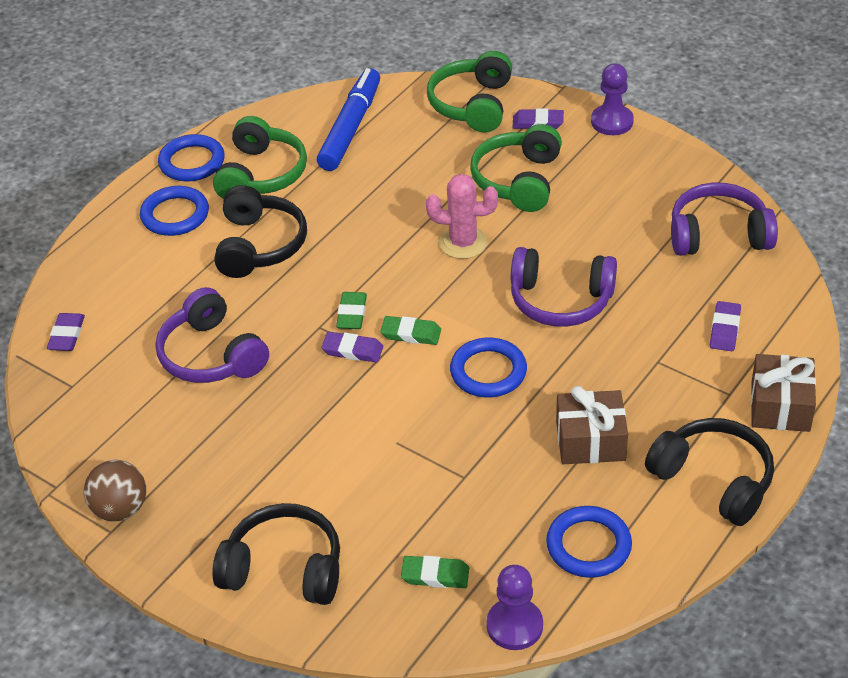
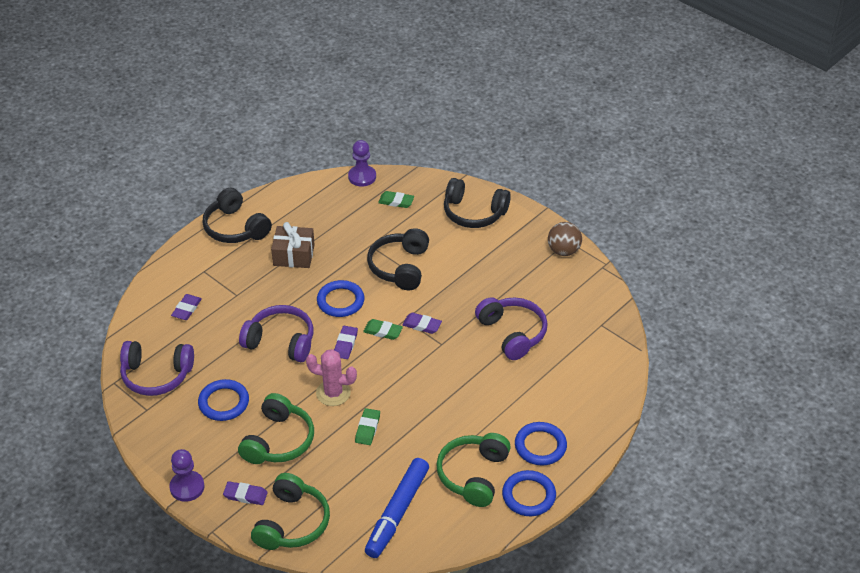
camera: 175 degrees left, 0 degrees up
(67, 335) = (609, 359): purple eraser -> purple eraser (345, 344)
(259, 245) = (478, 411): black headphones -> black headphones (400, 267)
(352, 314) = (419, 350): green eraser -> green eraser (367, 428)
(588, 545) = (314, 205): blue ring -> blue ring (224, 402)
(780, 406) = (178, 260): brown gift -> none

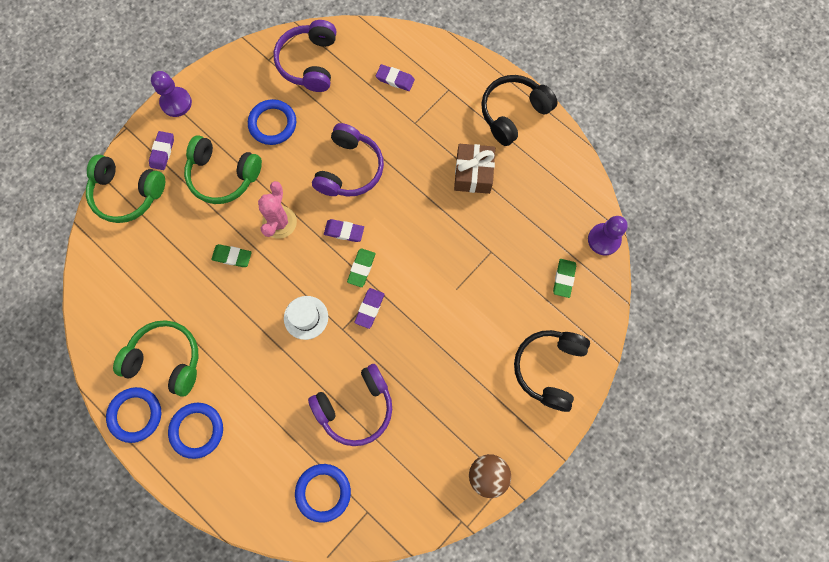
camera: 90 degrees right, 30 degrees up
(340, 301) = (405, 224): blue ring -> blue ring (323, 492)
(397, 513) = (128, 286): blue marker -> none
(400, 267) = (457, 284): black headphones -> none
(430, 370) = (306, 317): none -> white hat

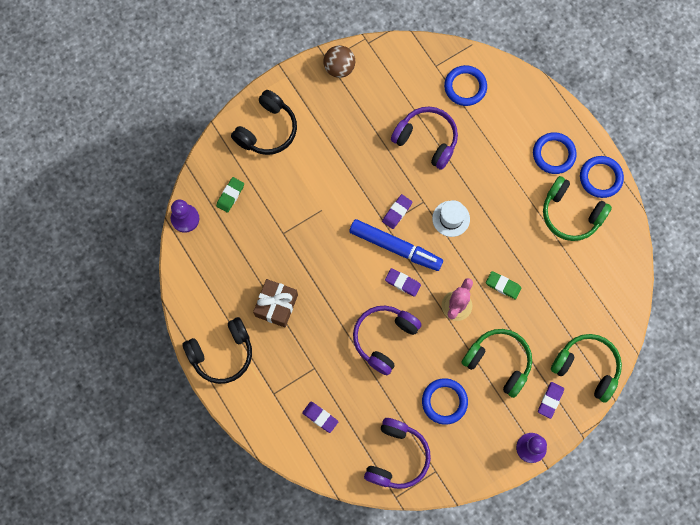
camera: 165 degrees left, 0 degrees up
(355, 407) = (426, 140): purple headphones -> purple headphones turned 45 degrees clockwise
(361, 268) = (395, 247): green eraser -> blue marker

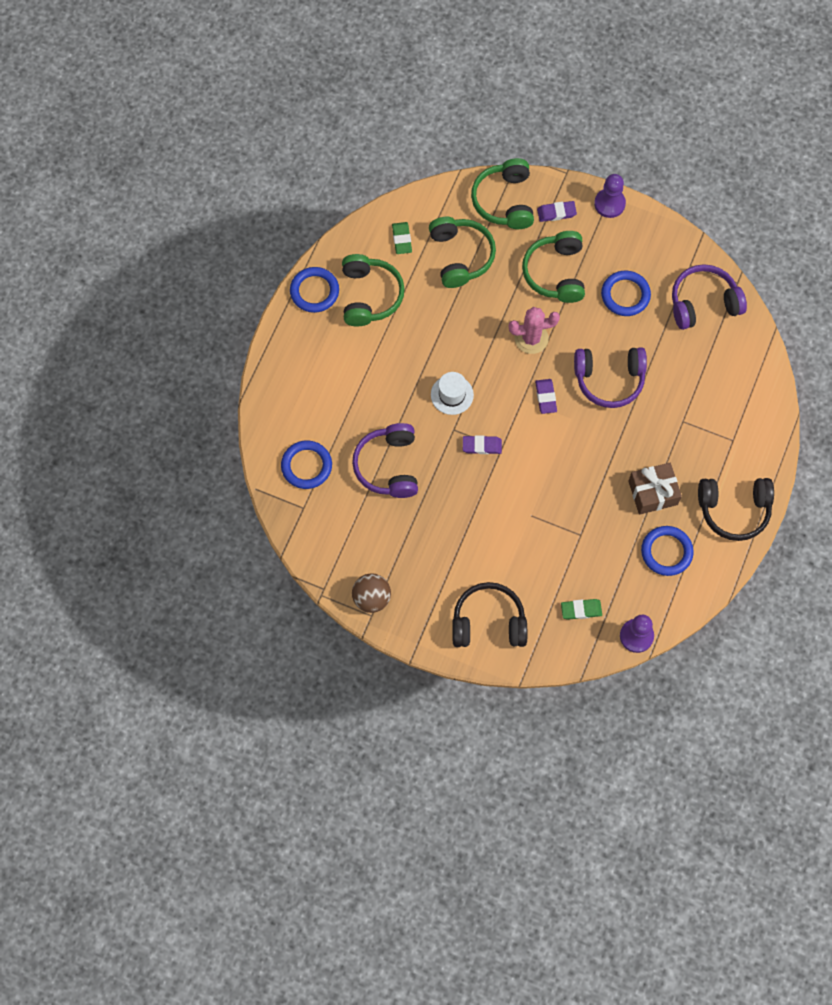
camera: 125 degrees left, 5 degrees down
(222, 353) = (734, 510): black headphones -> black headphones turned 150 degrees clockwise
(320, 417) = (721, 387): purple eraser -> none
(395, 247) = (517, 425): blue marker -> none
(503, 286) = (482, 311): green eraser -> green eraser (402, 239)
(554, 154) = (320, 345): blue ring -> blue ring (666, 552)
(560, 301) = (460, 256): none -> green headphones

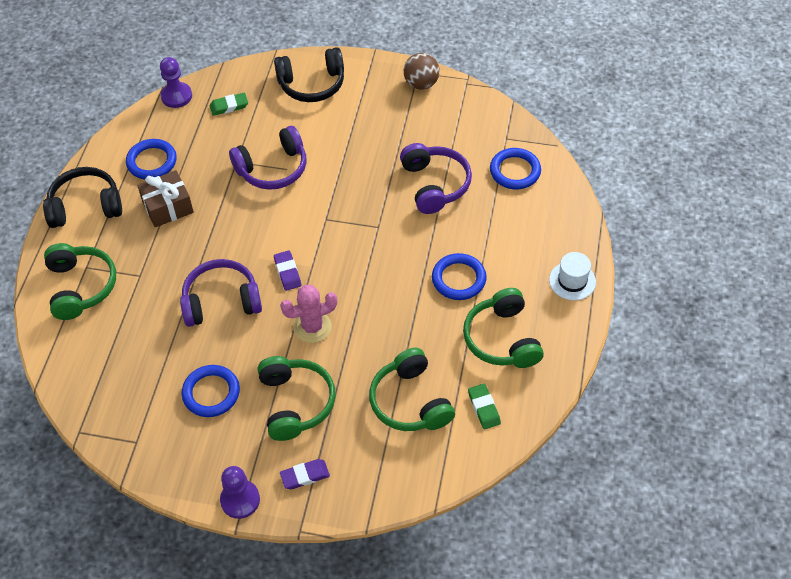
camera: 170 degrees right, 15 degrees down
(314, 291) = (564, 332): blue ring -> blue ring (458, 279)
(452, 395) = (387, 257): white hat -> white hat (572, 281)
(482, 446) = (346, 217): purple eraser -> none
(504, 201) = (371, 478): green headphones -> green headphones (81, 287)
(703, 303) = (119, 401): purple headphones -> purple headphones (273, 168)

